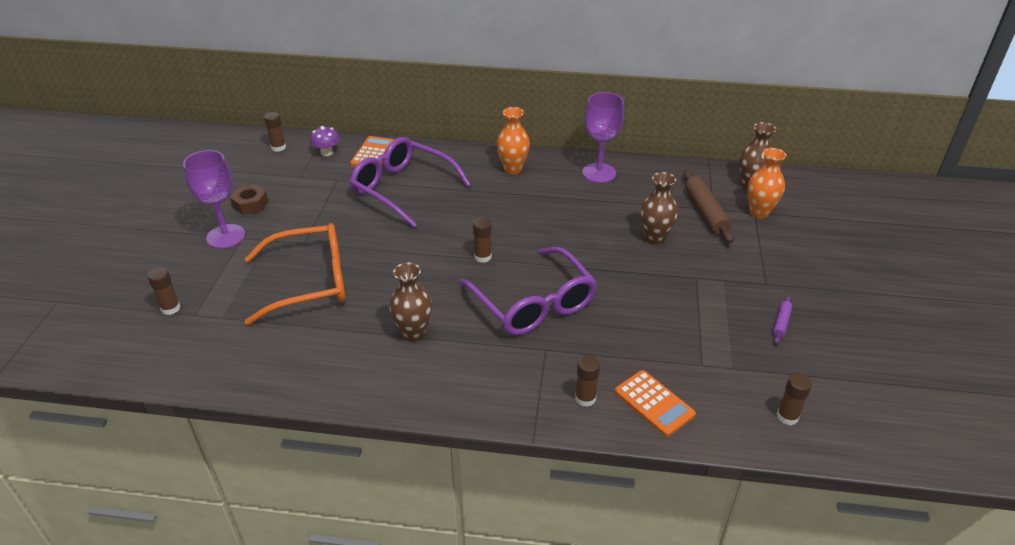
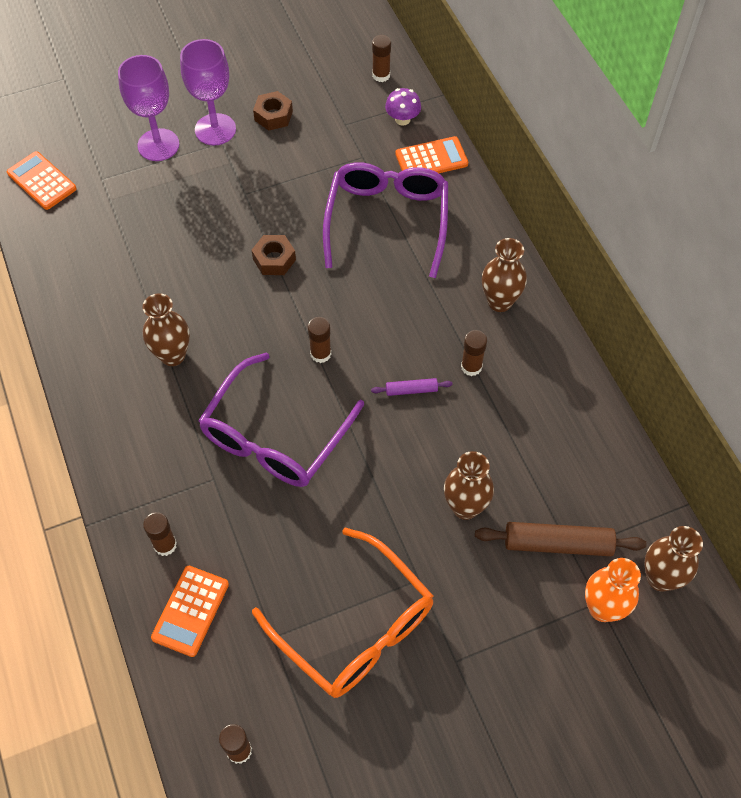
camera: 60 degrees right, 20 degrees up
(150, 353) = (41, 181): none -> orange calculator
(170, 308) = (100, 157): brown glue stick -> brown glue stick (471, 367)
(310, 282) = (193, 233): orange glasses -> orange glasses (355, 626)
(379, 250) = (274, 259): none -> brown nut
(513, 169) = (499, 302): orange vase -> brown vase
(599, 173) = (558, 393): purple goblet -> purple goblet (158, 145)
(705, 212) = (558, 544): brown rolling pin -> brown rolling pin turned 45 degrees clockwise
(781, 323) = (390, 700): purple rolling pin -> purple rolling pin (411, 390)

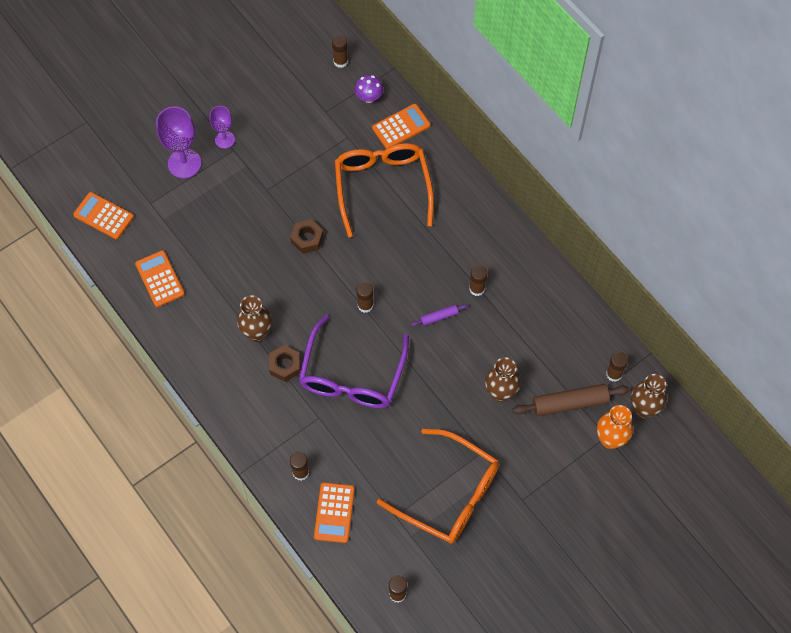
camera: 15 degrees left, 5 degrees up
(79, 265) = (160, 279): none -> orange calculator
(215, 129) = (225, 139): purple goblet -> purple goblet, size x0.60
(273, 116) = (267, 117): brown nut -> brown nut (285, 365)
(387, 221) = (382, 187): purple glasses -> orange glasses
(499, 302) = (484, 233): brown vase -> none
(629, 520) = (614, 374): none -> brown glue stick

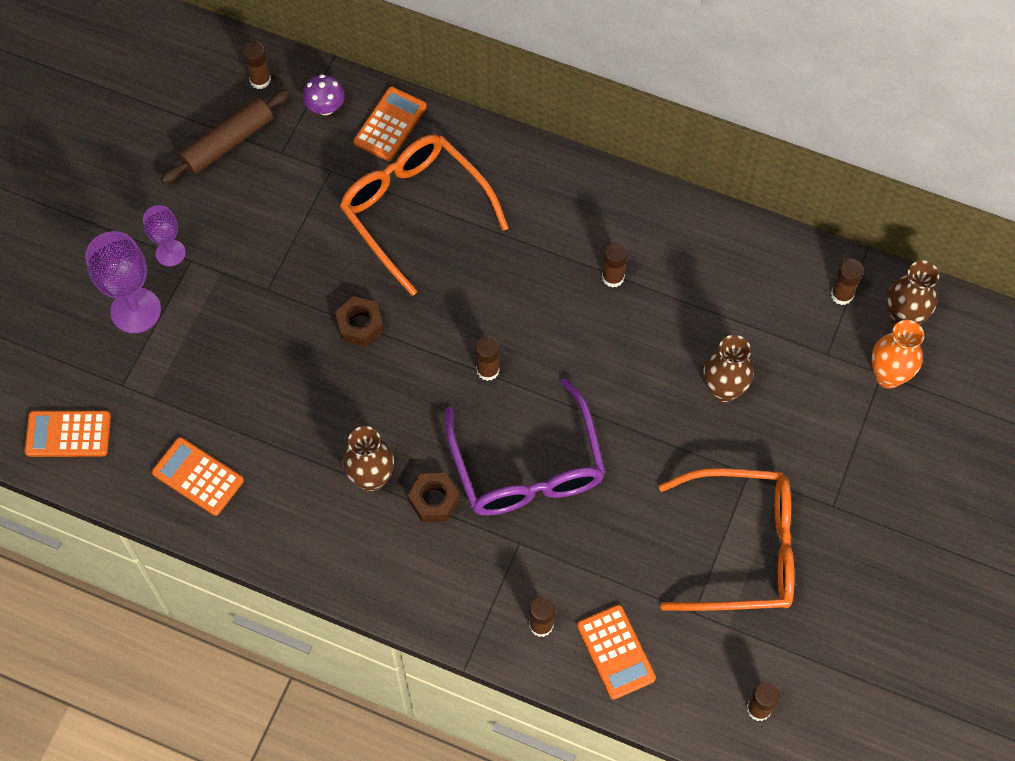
camera: 30 degrees left, 0 degrees up
(439, 317) = (589, 336): purple rolling pin -> none
(570, 403) = (813, 358): brown rolling pin -> brown rolling pin (228, 142)

